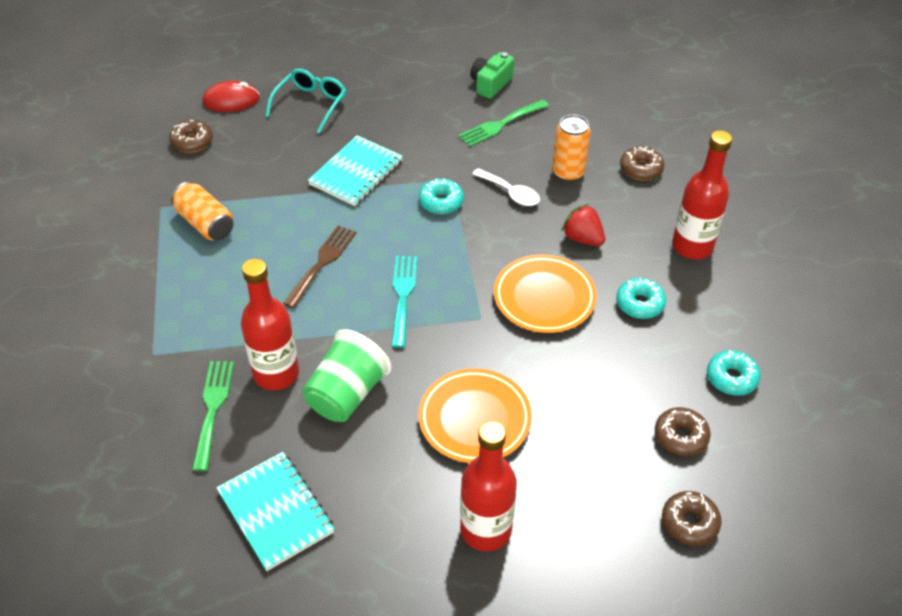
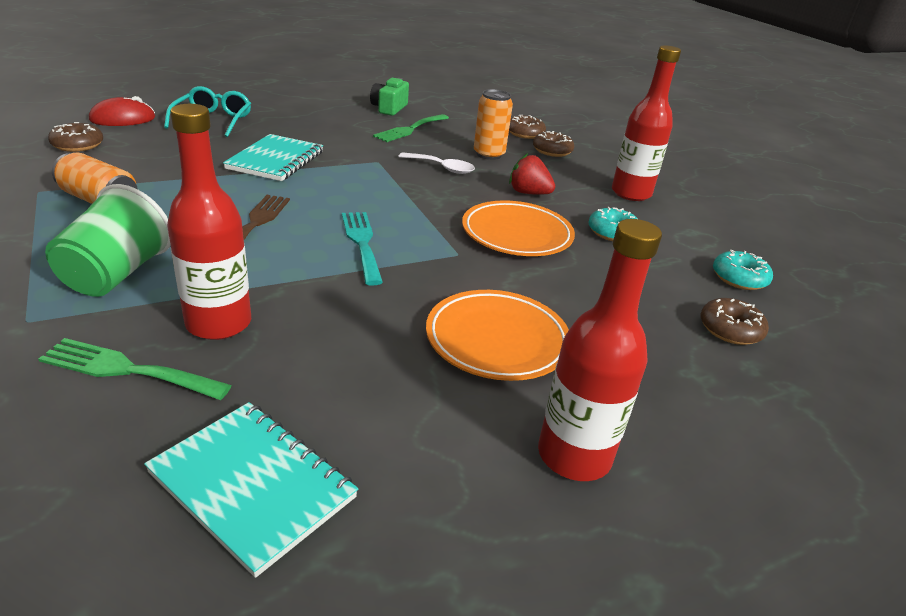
camera: 20 degrees left, 15 degrees down
(213, 408) = (127, 370): green fork -> green fork turned 60 degrees counterclockwise
(347, 394) = (323, 334): green cup -> green cup (116, 274)
(441, 202) = (374, 176): turquoise donut -> none
(689, 523) = (803, 408): brown donut -> brown donut (525, 133)

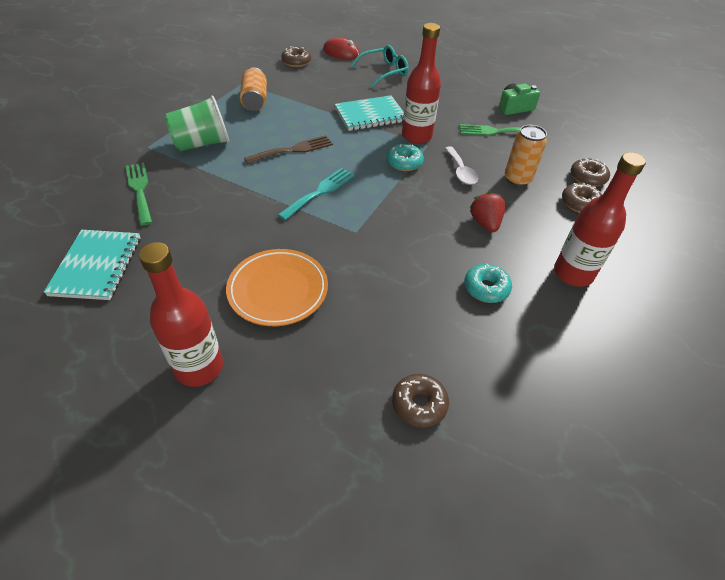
camera: 55 degrees right, 15 degrees up
(219, 323) = (195, 192): red bottle -> red bottle (416, 136)
(516, 234) = (414, 244): orange plate -> none
(739, 278) = (512, 388): turquoise donut -> turquoise donut (404, 162)

